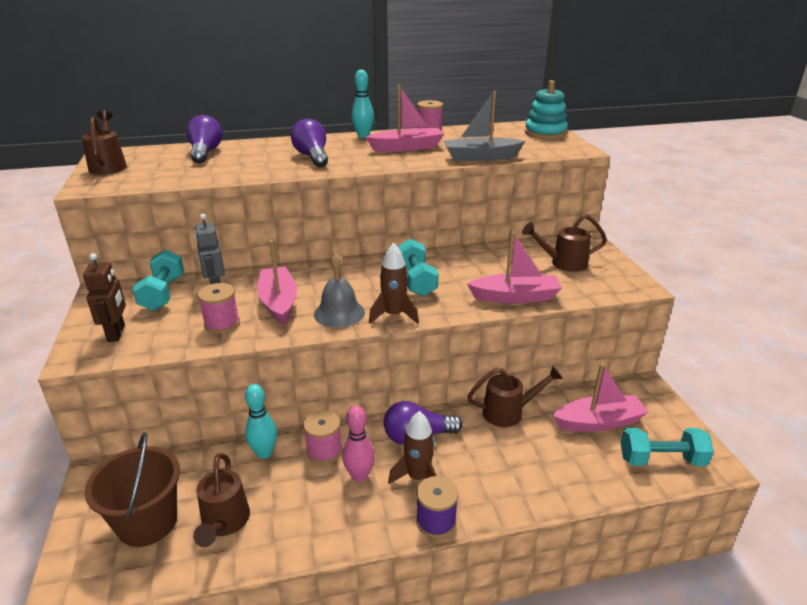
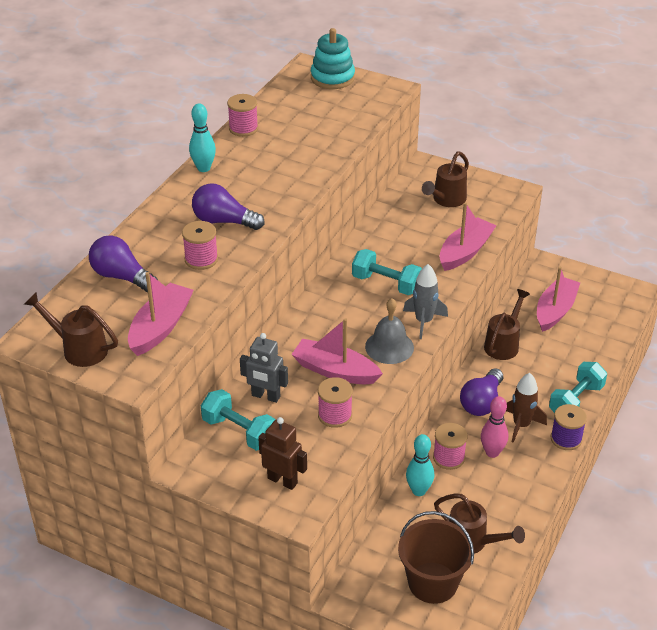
camera: 50 degrees left, 10 degrees up
(257, 164) = (201, 259): none -> pink spool
(394, 315) = (423, 321): brown rocket -> grey rocket
(407, 147) = (270, 162): pink boat -> pink boat (160, 327)
(480, 157) = (344, 140): grey boat -> none
(661, 460) = (611, 310): turquoise dumbbell -> turquoise dumbbell (576, 401)

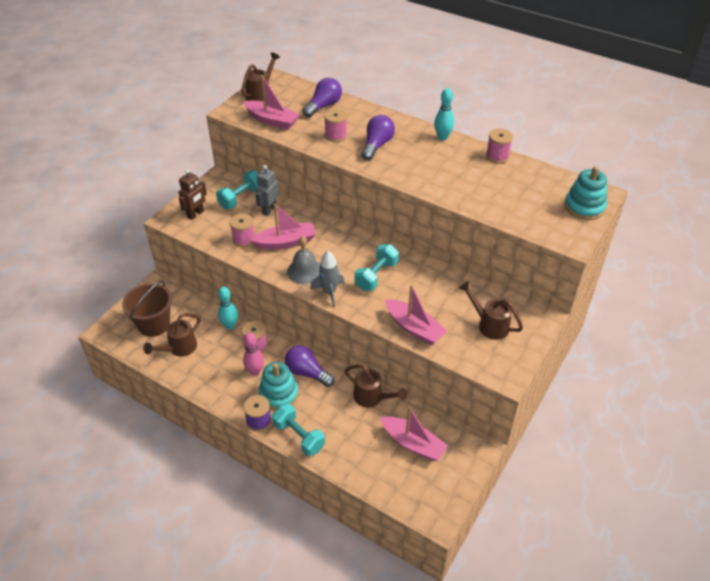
camera: 95 degrees right, 5 degrees up
(335, 371) = (285, 242): pink boat -> pink boat turned 45 degrees clockwise
(521, 425) = (279, 394): brown rocket -> turquoise stacking toy

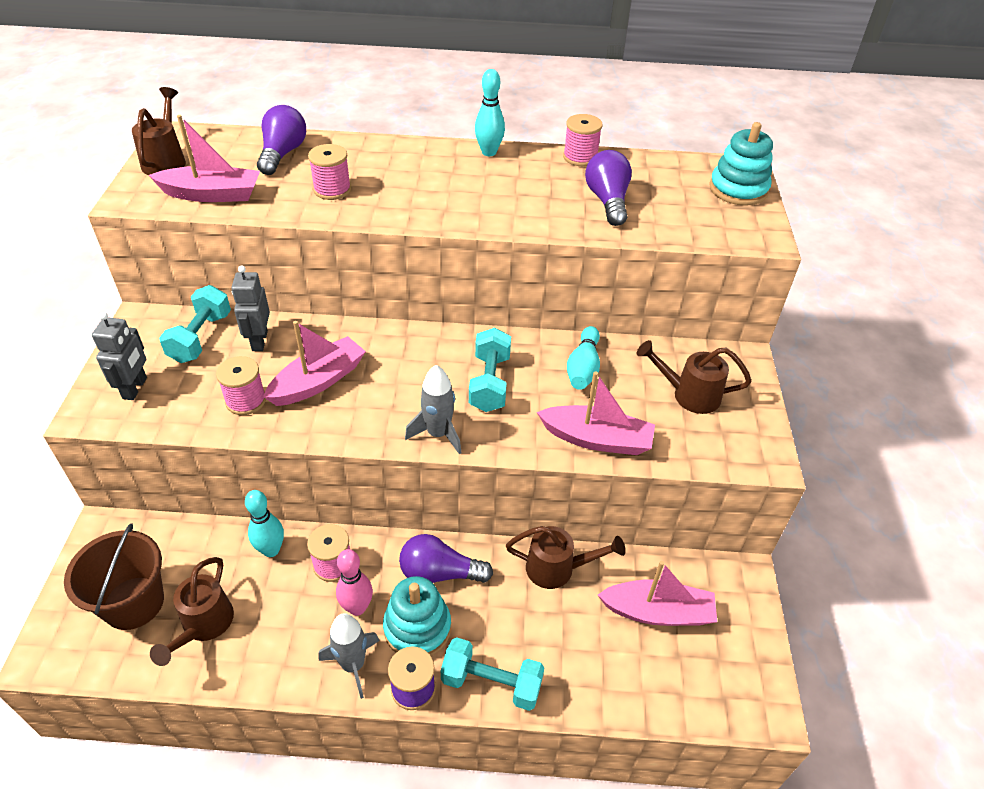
camera: 30 degrees left, 0 degrees up
(196, 214) = (135, 388): brown robot -> grey robot
(237, 397) = (353, 665): none -> grey rocket
(305, 271) = (378, 415): grey bell -> none
(377, 145) = (405, 187): purple light bulb -> purple light bulb (607, 201)
(436, 287) = (583, 368): none -> turquoise bowling pin

